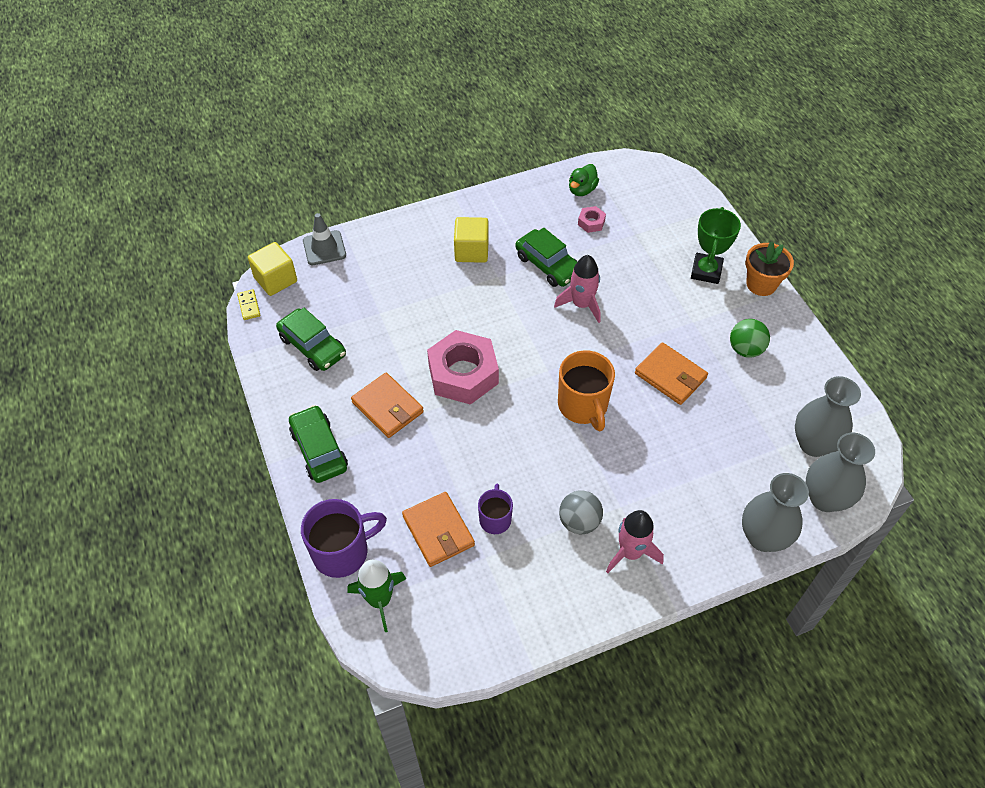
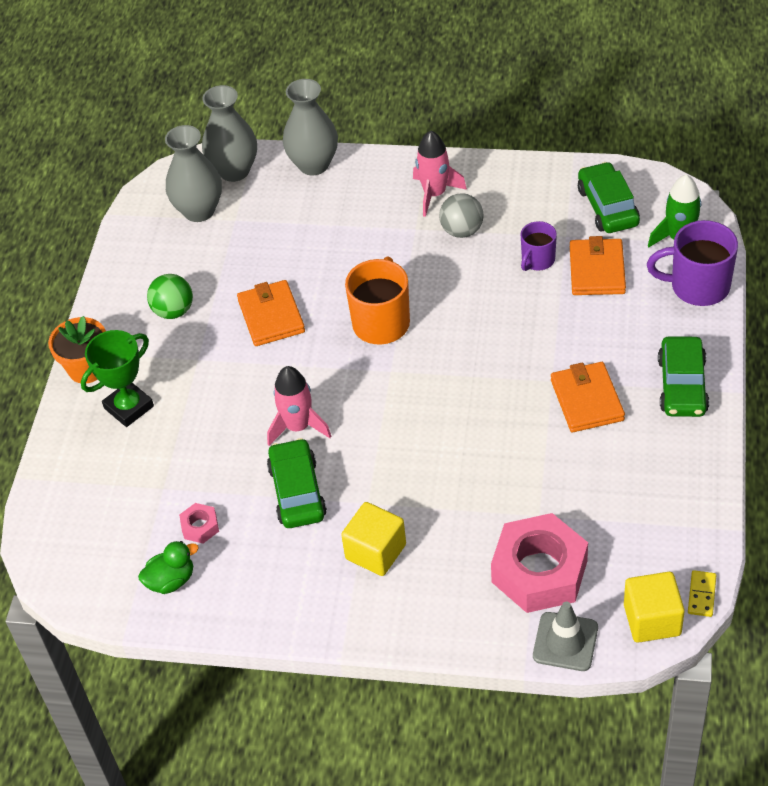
camera: 145 degrees left, 5 degrees down
(312, 346) = (641, 505): green car -> green car (608, 207)
(463, 374) = (484, 403): pink nut -> pink nut (539, 571)

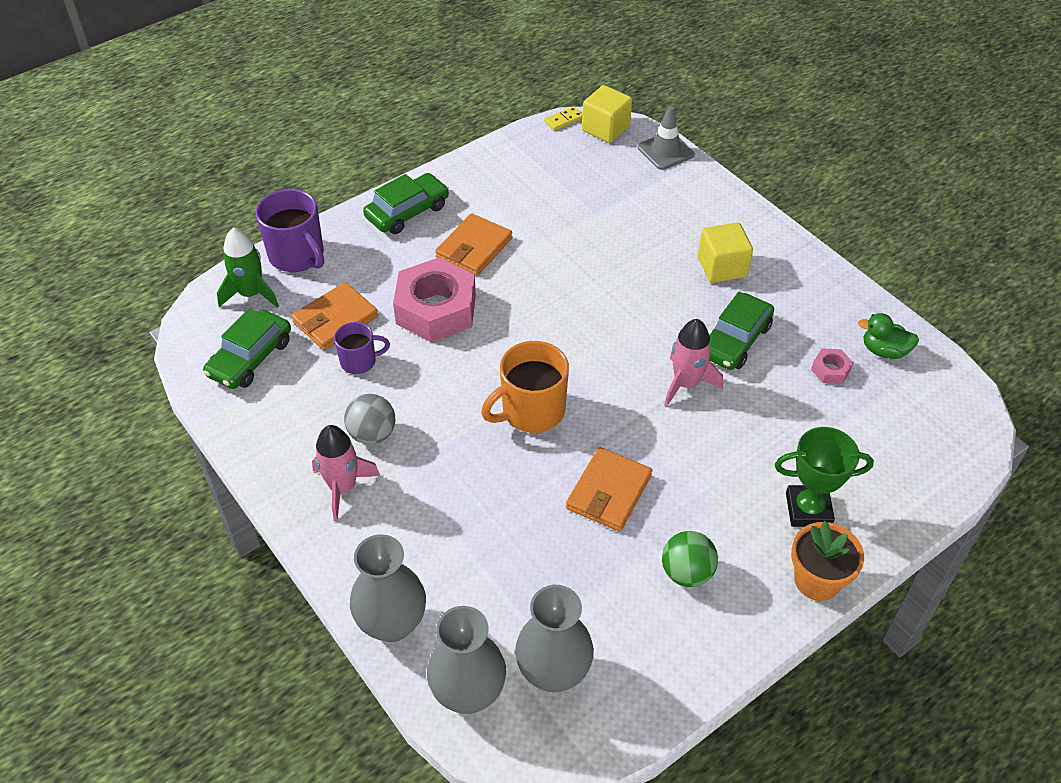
camera: 140 degrees left, 0 degrees up
(539, 571) = (635, 188): pink nut -> pink nut (436, 309)

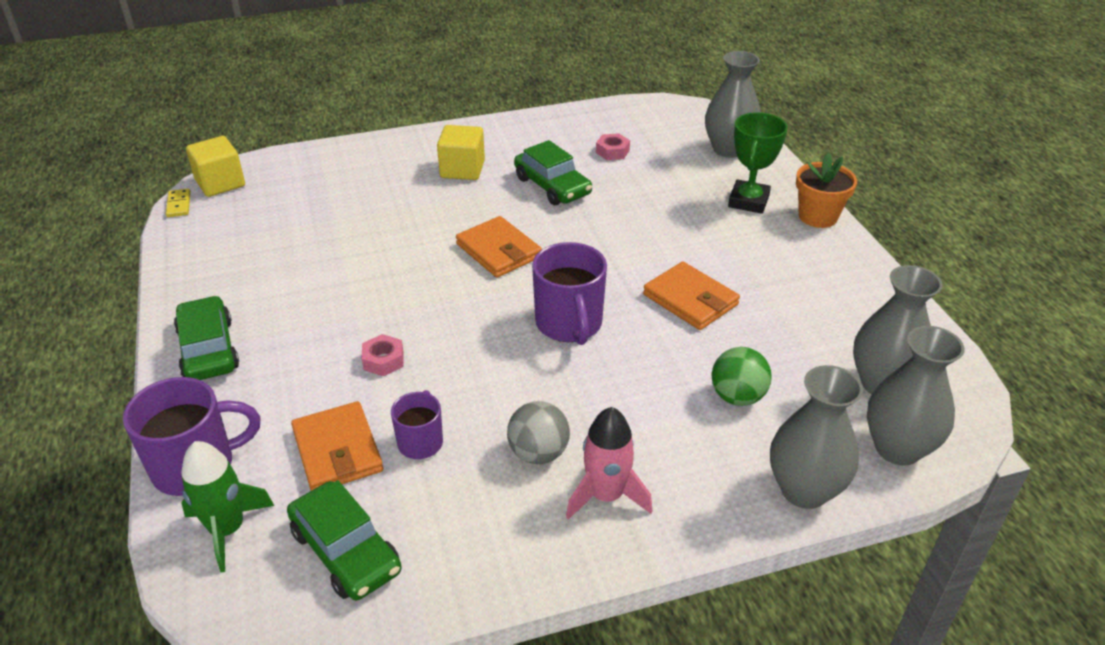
camera: 70 degrees left, 10 degrees down
(436, 309) = (383, 360): pink nut -> pink nut, size x0.43
(474, 248) = (313, 311): orange wallet -> orange wallet (498, 251)
(531, 411) = (569, 324): orange mug -> purple mug
(665, 151) = (288, 159): grey traffic cone -> none
(686, 384) = (586, 224): pink rocket -> none
(686, 572) = (793, 278): green ball -> green ball (737, 397)
(884, 351) = (606, 124): green duck -> none
(905, 471) = (728, 149): none -> grey vase

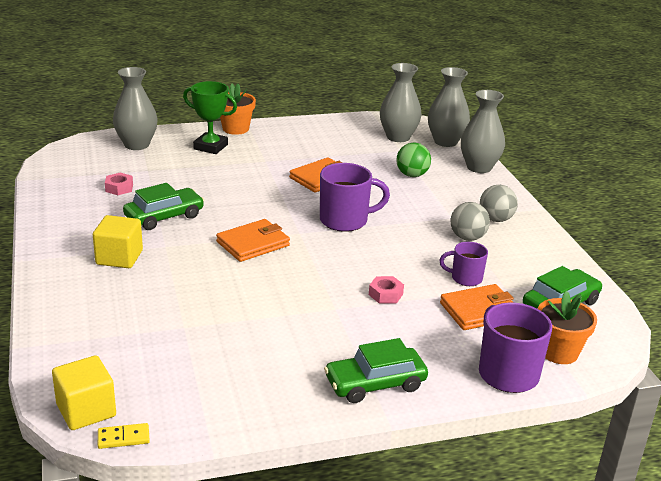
camera: 90 degrees left, 10 degrees down
(227, 530) = (558, 352): green rocket -> orange flower pot
(606, 495) = (496, 219): pink rocket -> grey ball

